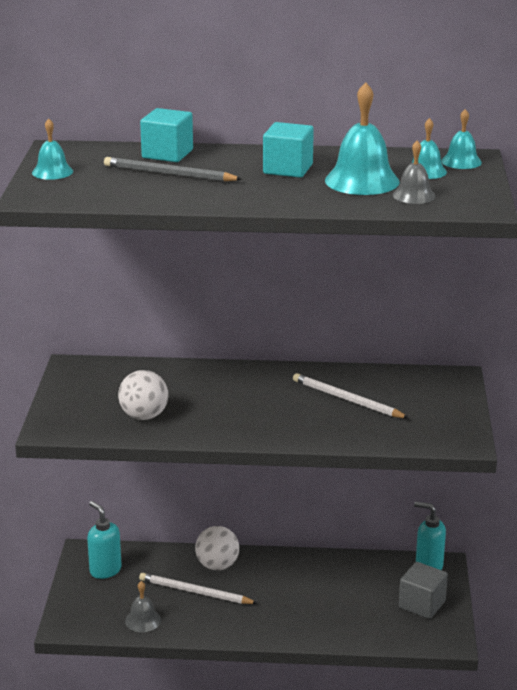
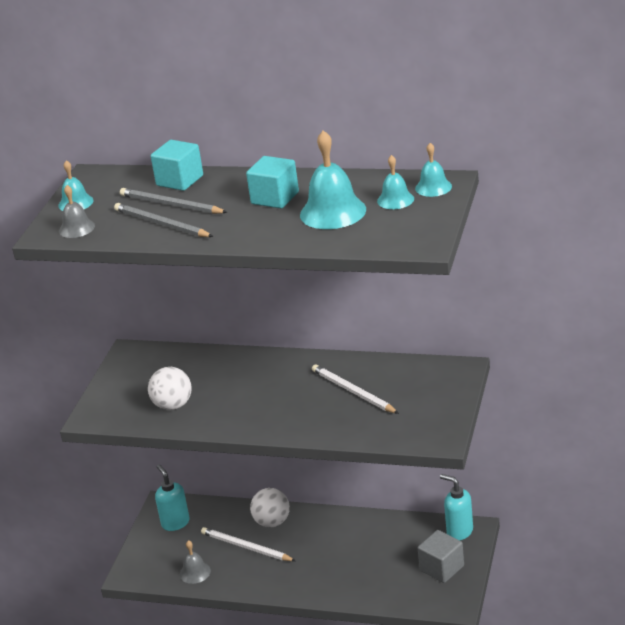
camera: 15 degrees right, 5 degrees up
(167, 190) = (161, 224): none -> grey pencil
(414, 195) = (370, 230): grey bell -> grey bell (76, 228)

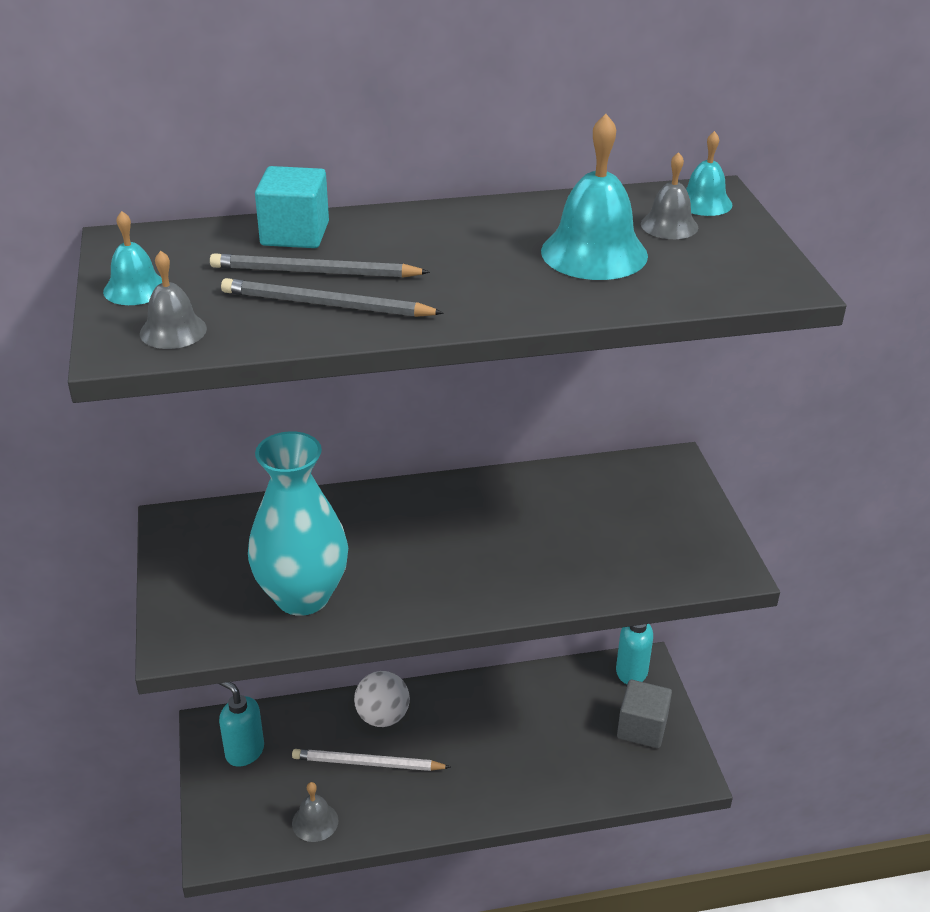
camera: 30 degrees left, 5 degrees up
(173, 405) = (302, 596): white ball -> turquoise vase
(275, 198) = (480, 243): turquoise cube -> none
(353, 392) = (557, 522): white pencil -> none
(395, 200) = (669, 225): turquoise bell -> grey bell

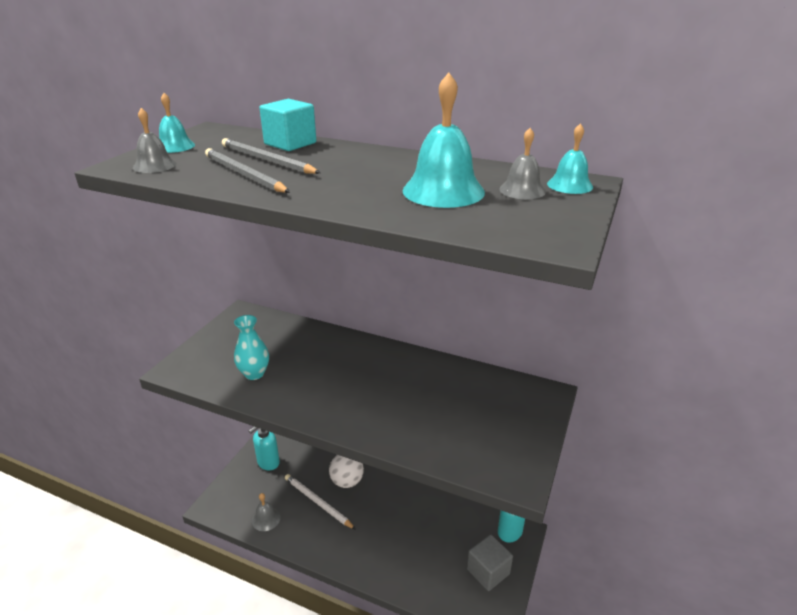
camera: 35 degrees right, 5 degrees down
(244, 751) = (268, 463): turquoise soap dispenser -> turquoise soap dispenser turned 120 degrees counterclockwise
(302, 596) = (254, 374): turquoise vase -> turquoise vase, size x0.55

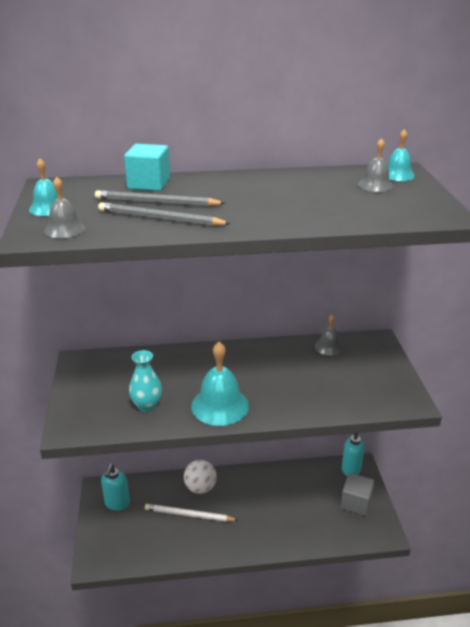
camera: 30 degrees left, 0 degrees up
(266, 519) = (154, 548): grey bell -> grey bell (329, 347)
(443, 191) = (328, 197): turquoise bell -> turquoise bell (220, 405)

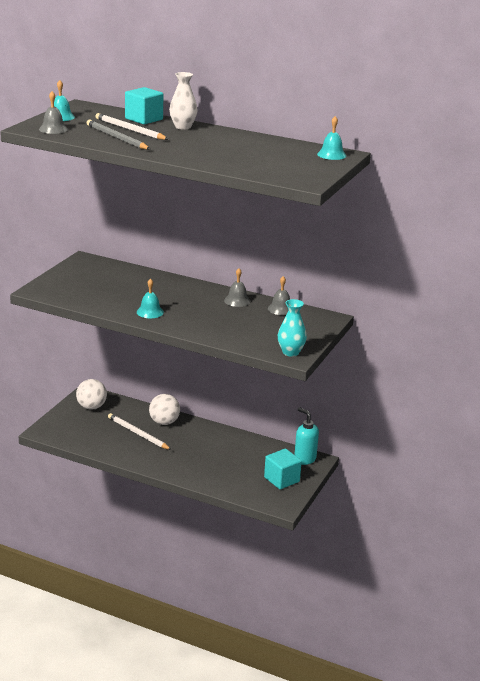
camera: 30 degrees right, 5 degrees down
(117, 503) = (91, 407): turquoise soap dispenser -> white ball
(147, 405) = (101, 296): turquoise vase -> turquoise vase (290, 352)
(156, 202) = (130, 129): grey pencil -> white pencil
(205, 182) = (183, 127): none -> white vase
(220, 405) = (150, 312): turquoise bell -> turquoise bell, size x0.56
(356, 503) = (281, 479): grey cube -> turquoise cube
(375, 185) = (299, 156): grey bell -> grey bell (237, 300)

